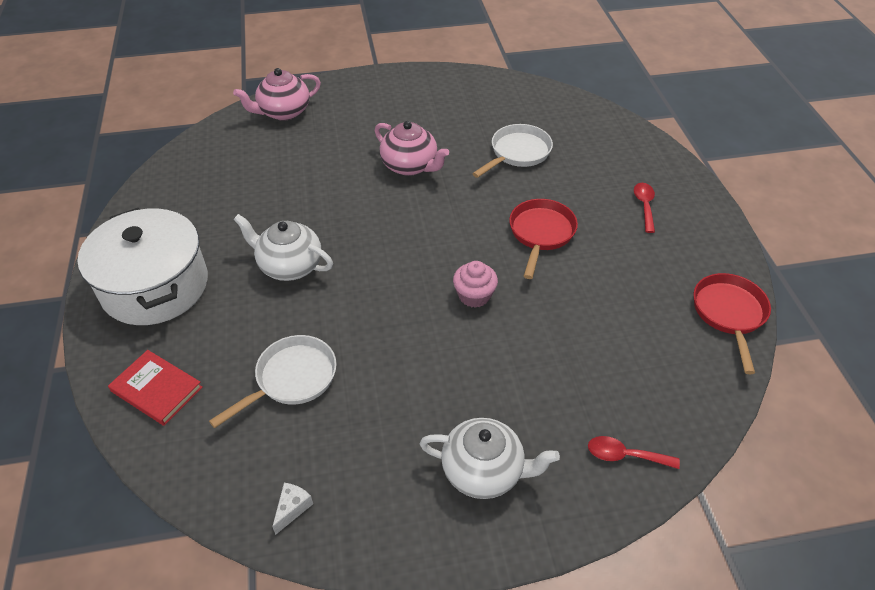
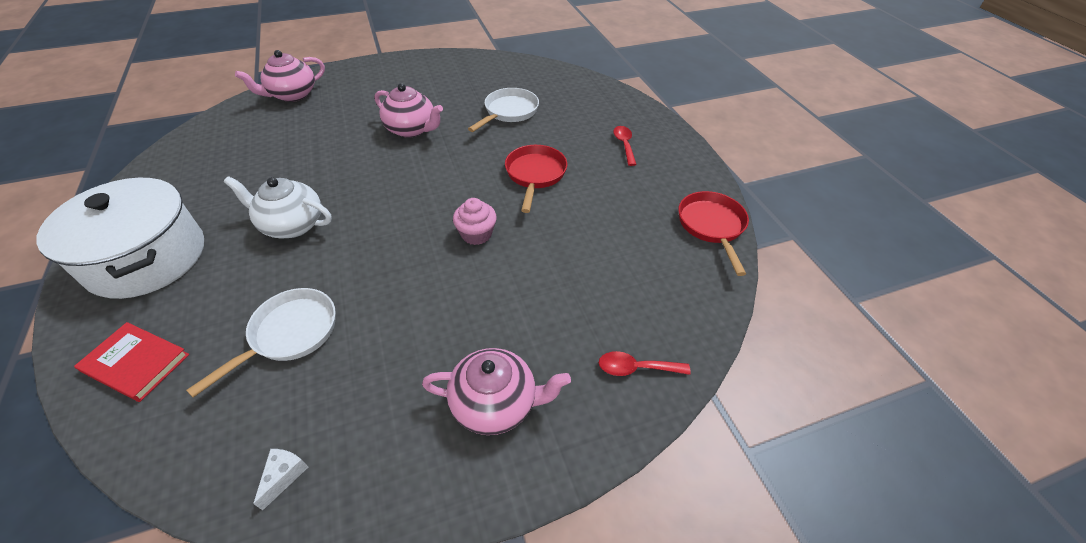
camera: 10 degrees left, 0 degrees up
(484, 471) = (496, 403): white teapot -> pink teapot

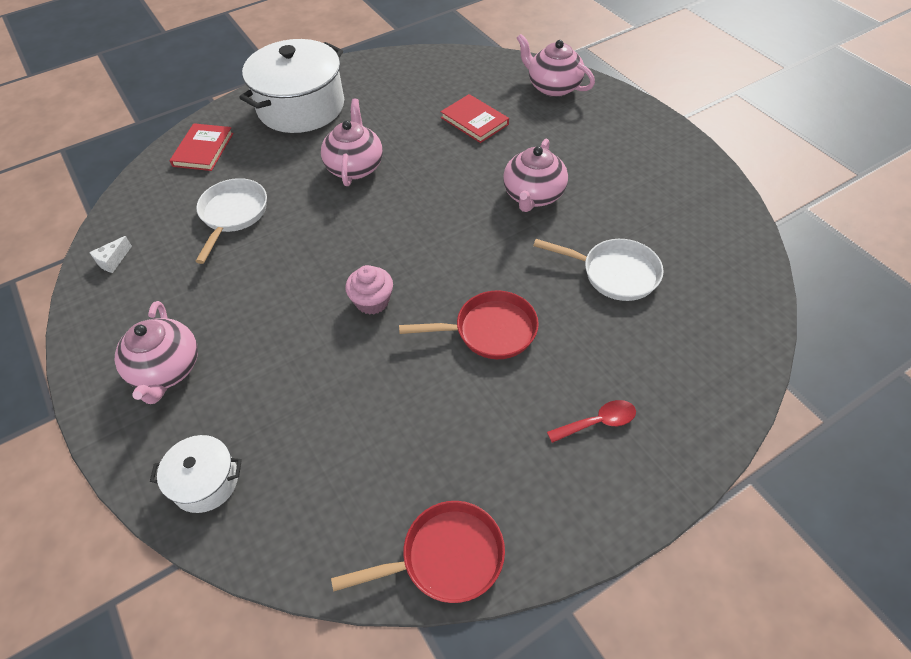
camera: 80 degrees right, 5 degrees up
(284, 476) = (113, 261): white cheese -> white cheese turned 120 degrees clockwise
(290, 334) = (233, 215): white pan -> white pan turned 105 degrees counterclockwise
(292, 225) = (355, 167): white teapot -> pink teapot
(295, 141) = (474, 121): none -> red book
(636, 368) = (205, 482): red spoon -> white pot

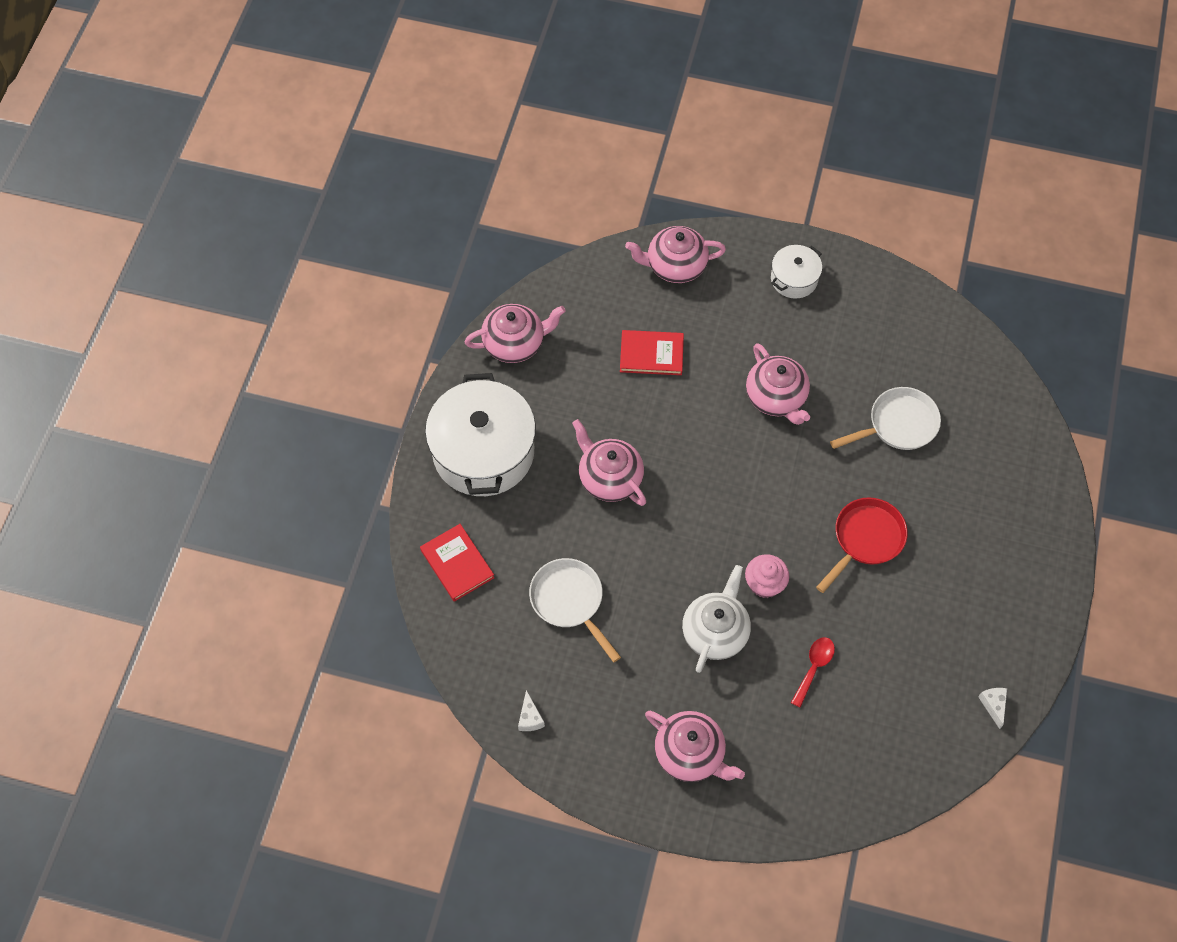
camera: 45 degrees left, 10 degrees up
(205, 482) = (812, 793): white pot -> white pot (794, 279)
(295, 305) = (715, 632): none -> white teapot
(396, 68) = (515, 343): none -> pink teapot
(445, 557) = (993, 705): red pan -> white cheese
(597, 422) = (991, 549): red spoon -> red spoon (814, 668)

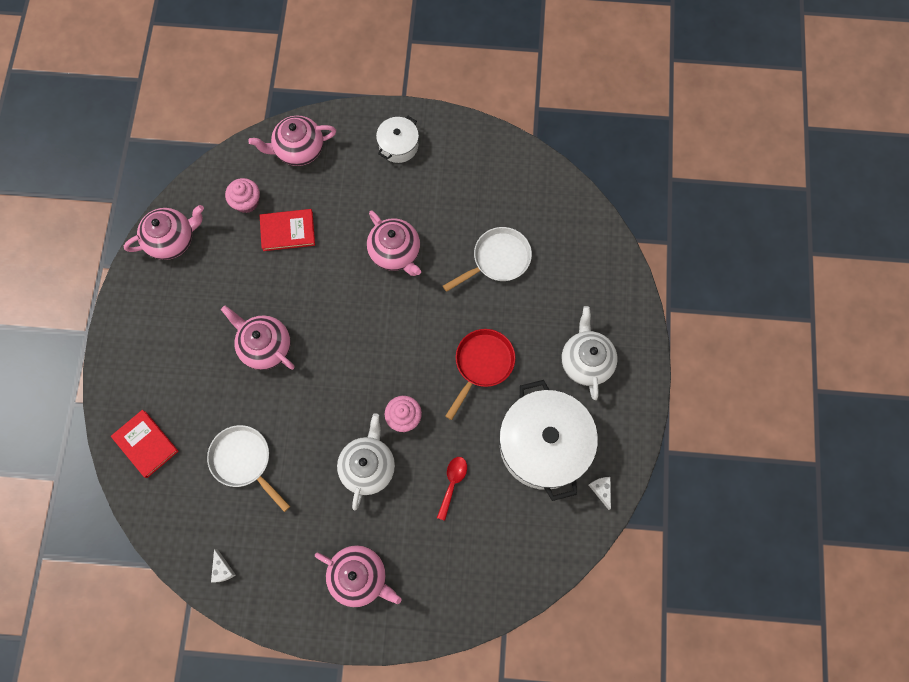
camera: 10 degrees left, 10 degrees up
(483, 452) = (156, 341): white pot -> white pot (543, 445)
(607, 315) = (246, 202): none -> pink cupcake
(991, 556) = (586, 361): none -> white teapot

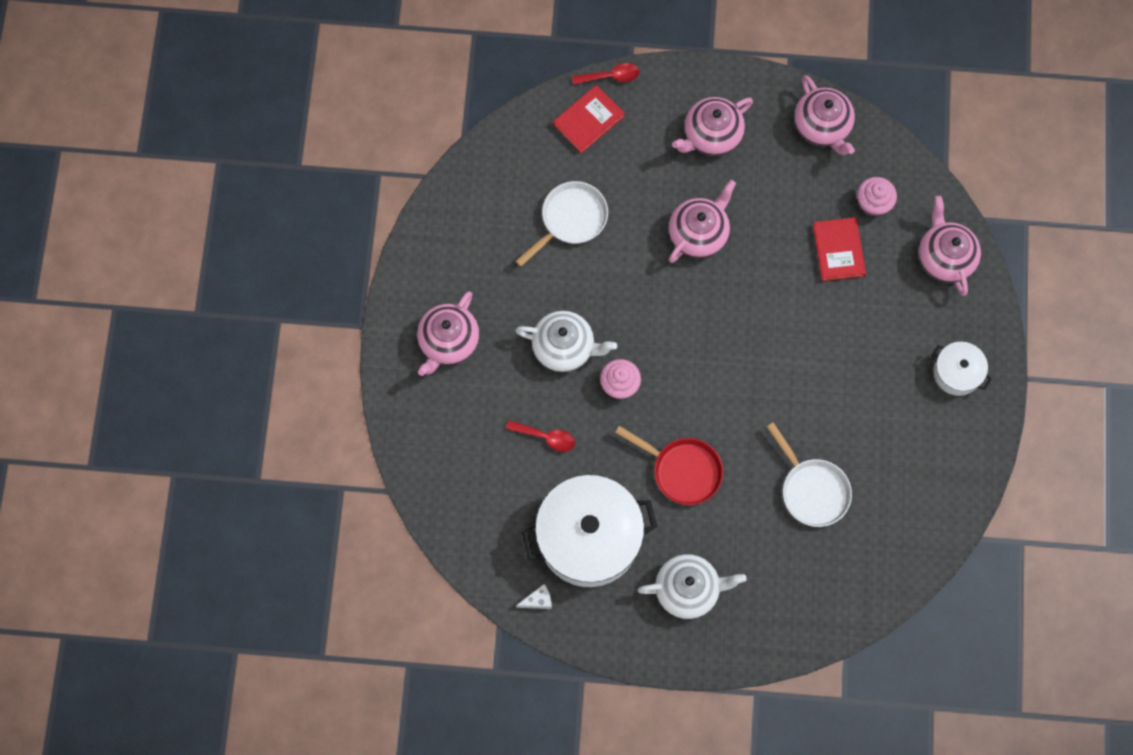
camera: 90 degrees right, 0 degrees up
(103, 423) = (610, 76): none -> red spoon
(222, 569) = (458, 206): white cheese -> none
(395, 252) = (816, 372): pink teapot -> pink teapot (711, 135)

